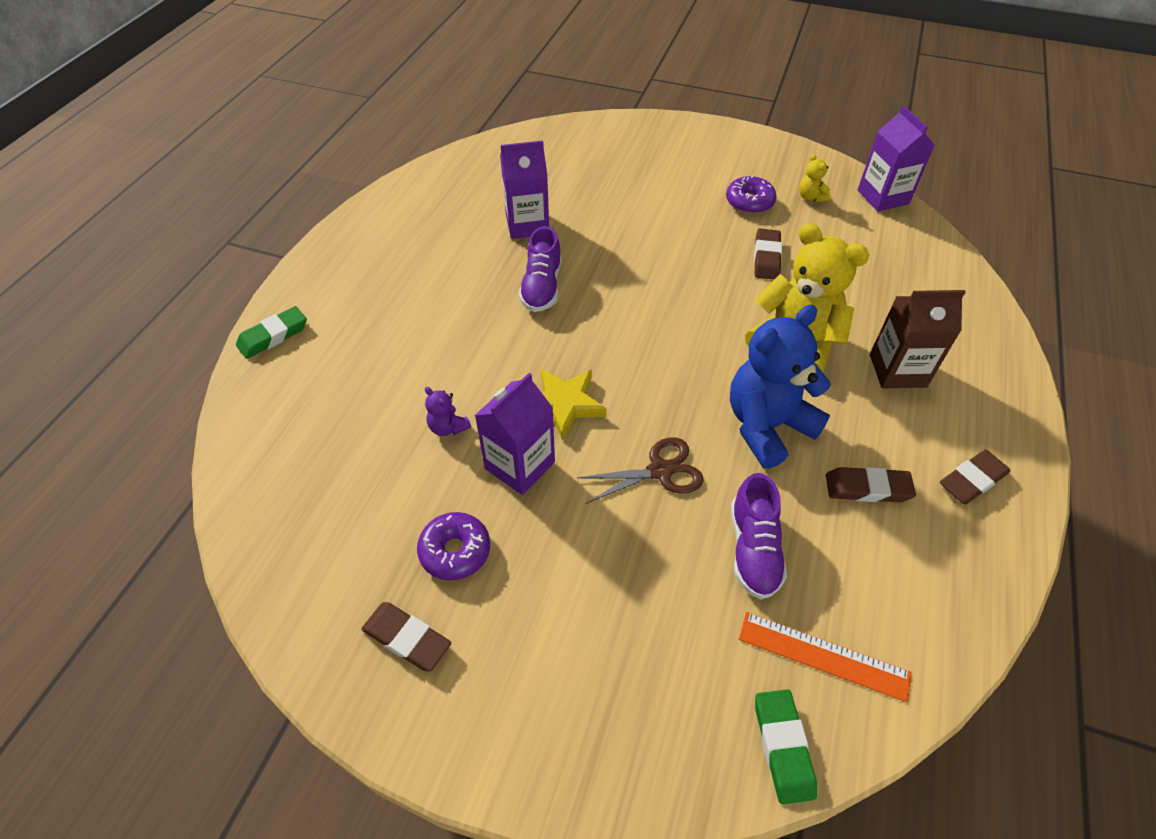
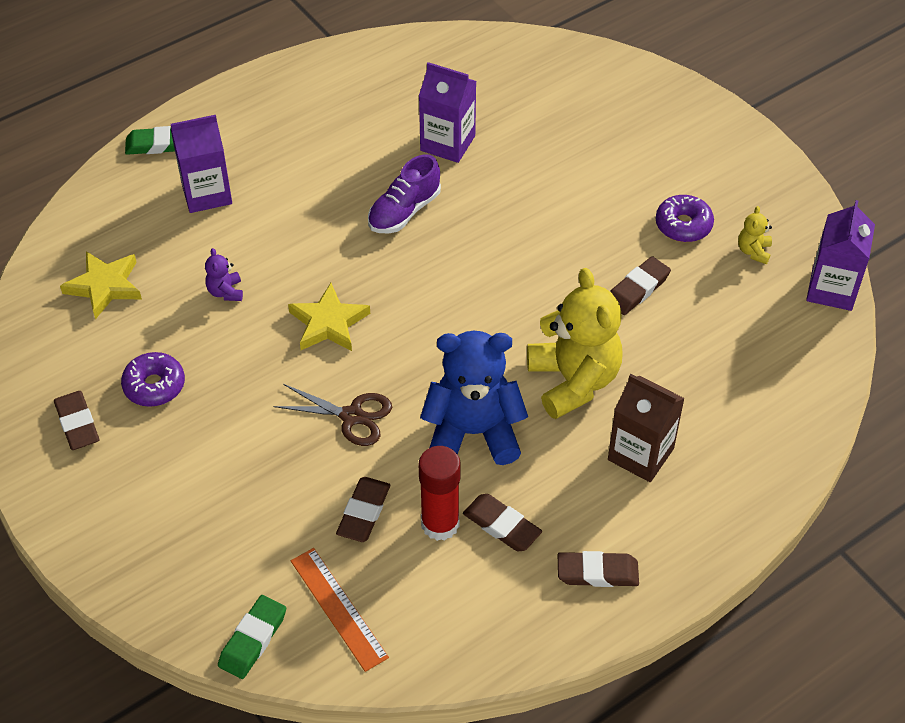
camera: 35 degrees right, 0 degrees up
(323, 485) = (105, 286): none -> yellow star
(520, 465) = (252, 351): purple carton -> purple carton (206, 193)
(753, 549) = (364, 512): purple shoe -> brown eraser
(822, 518) = (440, 524): none -> red glue stick

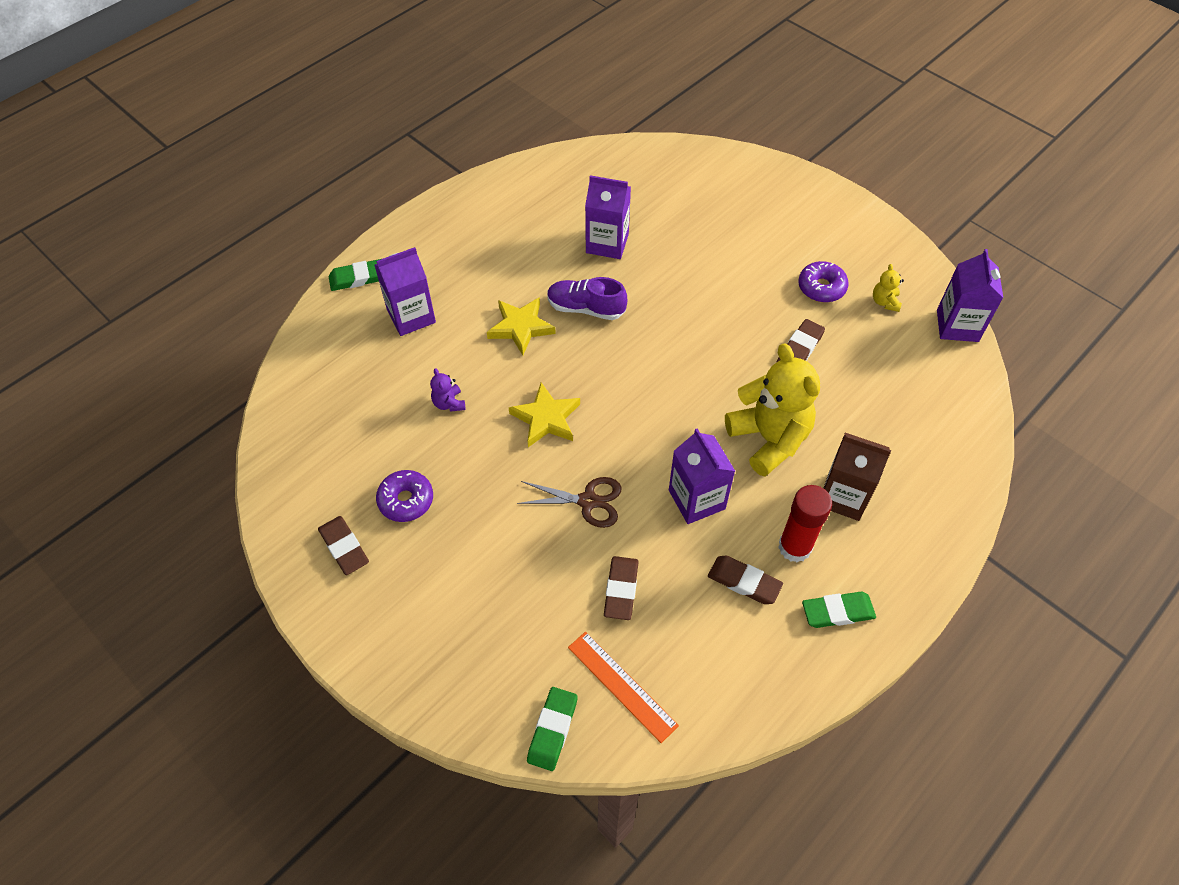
camera: 10 degrees left, 5 degrees up
(105, 286) = (340, 414): yellow star -> yellow star (521, 327)
(404, 211) = (586, 308): purple shoe -> purple shoe turned 75 degrees clockwise
(440, 524) = (690, 589): red glue stick -> red glue stick (795, 547)
(473, 432) = (696, 499): blue teddy bear -> purple carton
(597, 572) = (837, 612): brown eraser -> green eraser

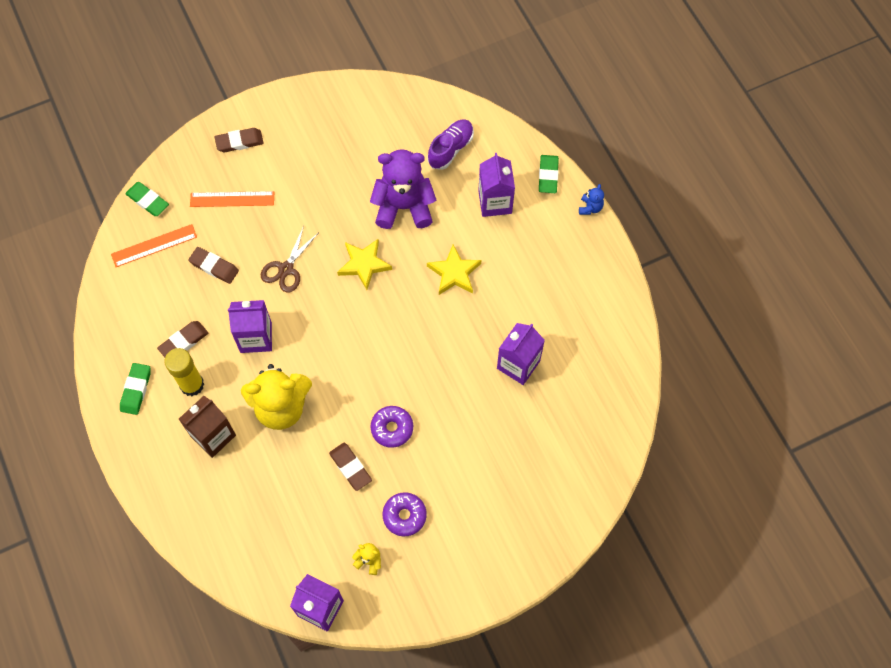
camera: 110 degrees right, 10 degrees up
(344, 547) = (317, 121): brown eraser -> brown eraser (239, 142)
(390, 232) = (590, 207): none -> blue teddy bear
(406, 500) = (336, 162): purple donut -> purple donut (392, 428)
(449, 403) = (404, 207): purple teddy bear -> purple teddy bear, size x2.40
(508, 610) = (232, 199): none -> orange ruler
(586, 308) = (455, 324): purple shoe -> purple shoe (450, 149)
(795, 547) = (192, 385): red glue stick -> yellow glue stick

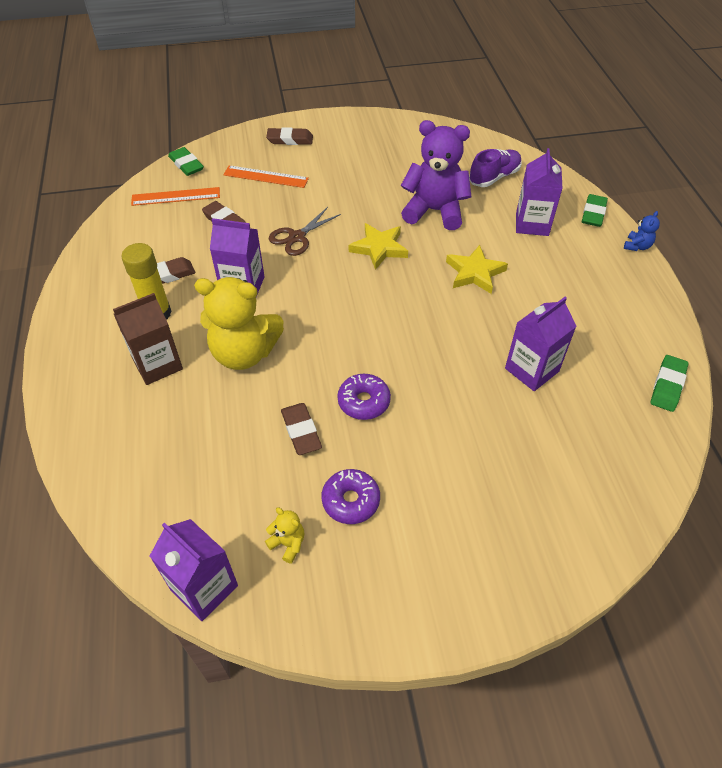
camera: 15 degrees right, 15 degrees down
(136, 390) = (98, 306): green eraser -> green eraser (667, 385)

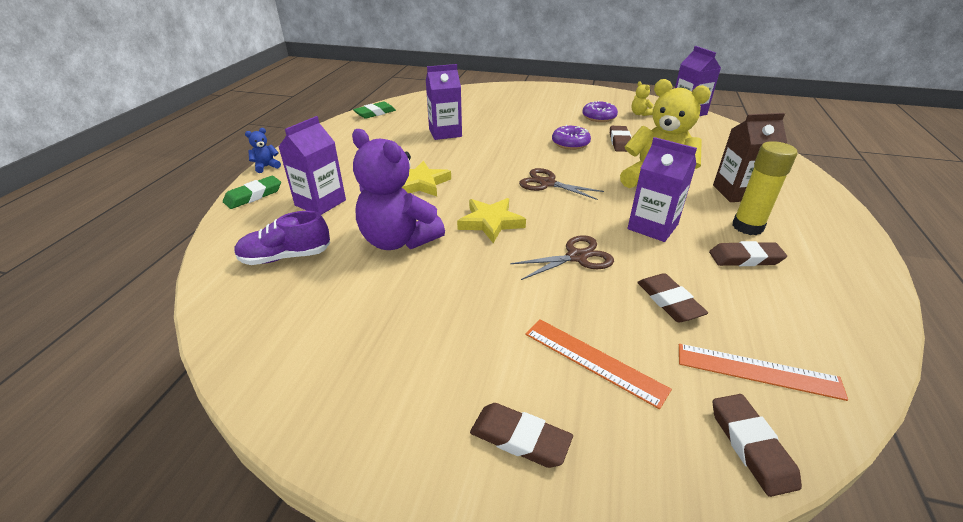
camera: 155 degrees left, 15 degrees down
(186, 164) = (751, 446): green eraser -> brown eraser
(356, 313) = (547, 183): none -> brown scissors

